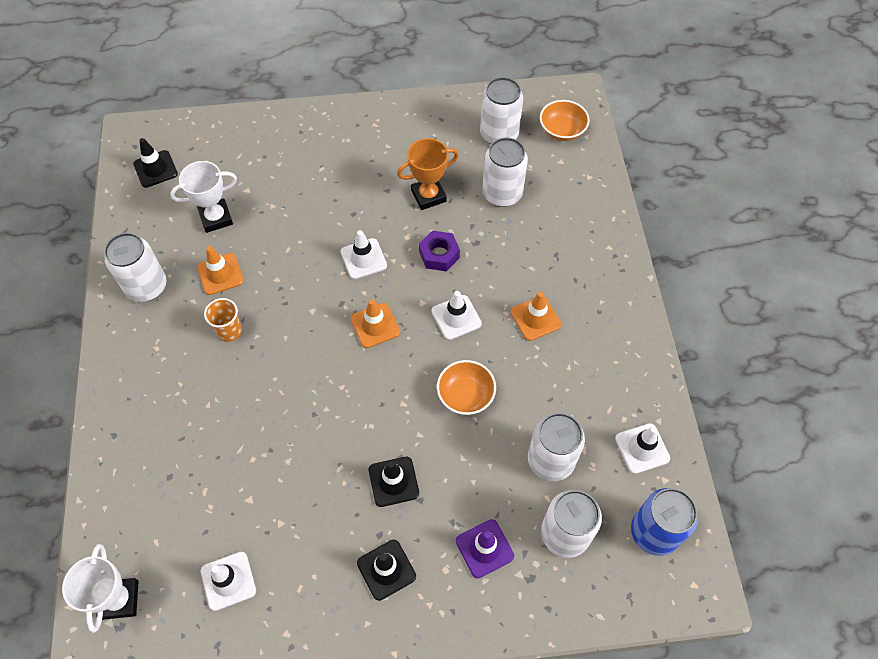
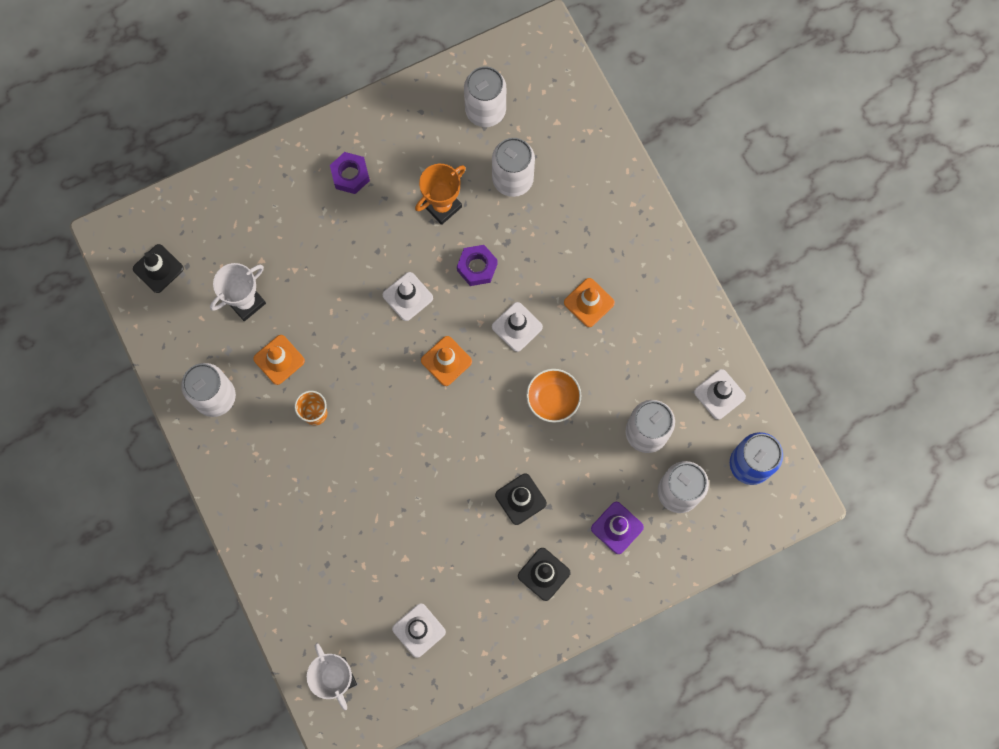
camera: 20 degrees left, 15 degrees up
(357, 148) = (350, 175): none -> purple nut
(562, 130) = (546, 84): orange bowl -> none

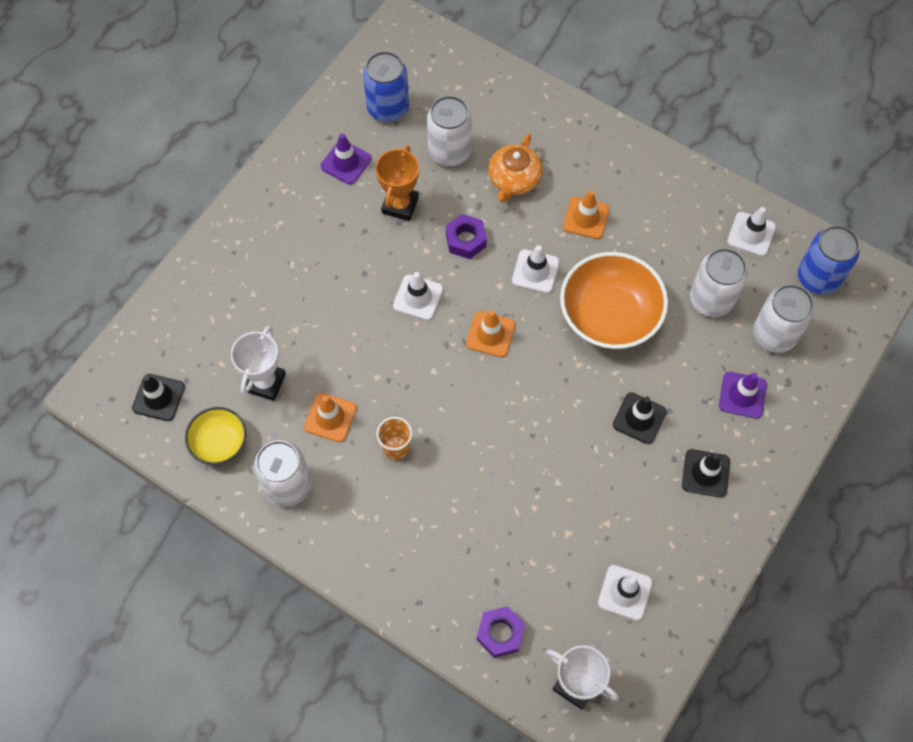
camera: 30 degrees left, 10 degrees down
(183, 332) = (219, 442): none -> yellow bowl
(350, 175) = (297, 222): purple nut -> purple nut (500, 633)
(420, 143) = (346, 162): none -> purple traffic cone
(485, 110) = (388, 108): white can -> blue can
(551, 234) = (514, 179): none -> orange teapot
(553, 399) = (609, 315): orange bowl -> orange bowl, size x1.82

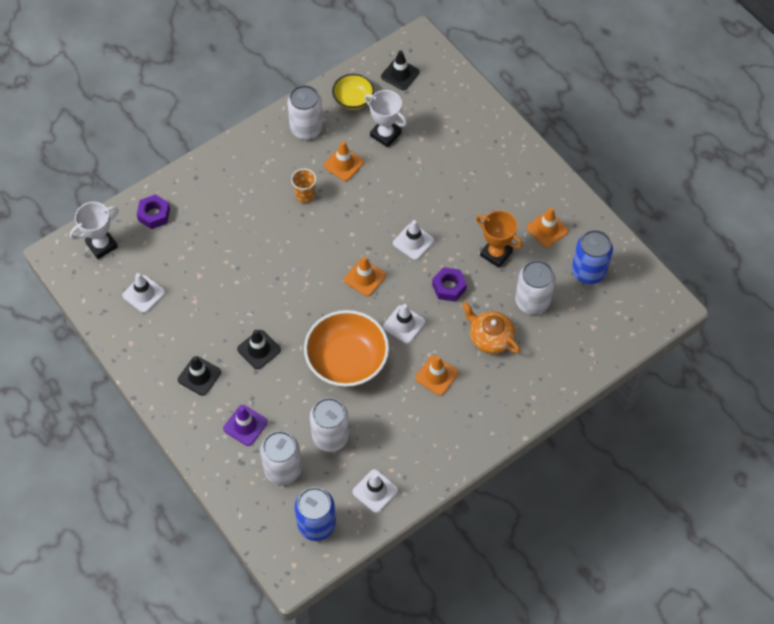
camera: 110 degrees right, 5 degrees down
(346, 162) = (547, 229): purple traffic cone -> orange traffic cone

